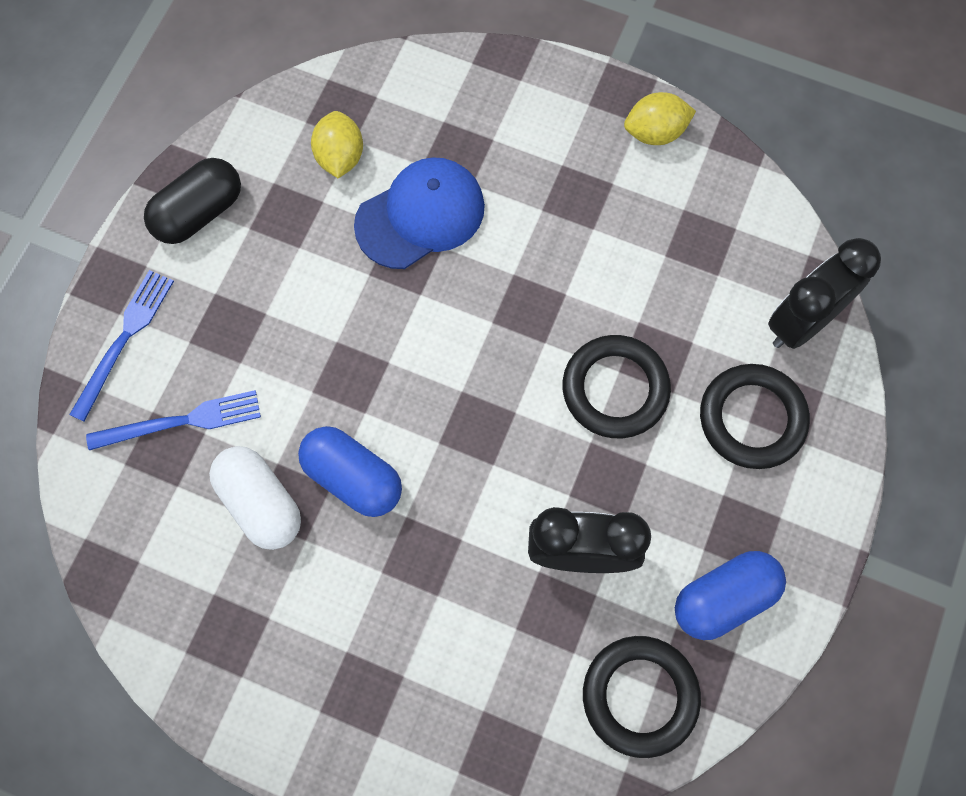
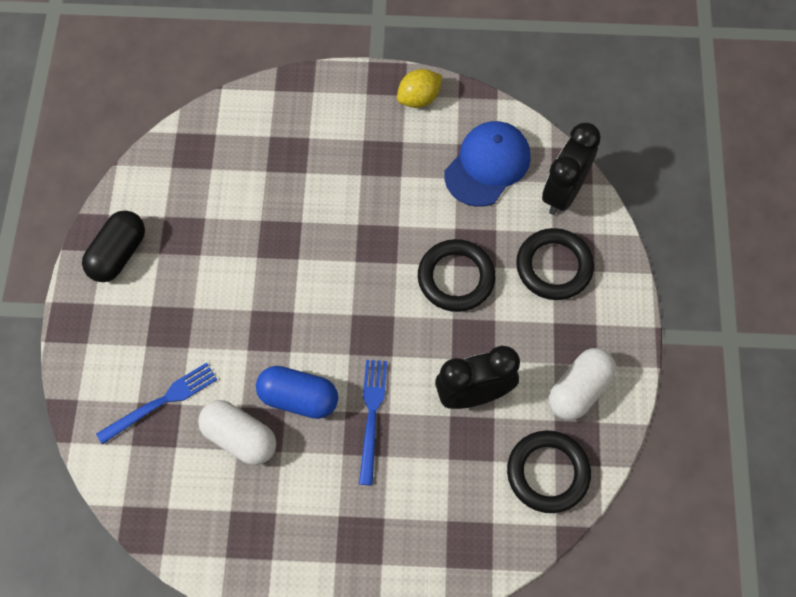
camera: 20 degrees left, 5 degrees down
(124, 339) = (98, 359): blue fork -> blue fork (371, 416)
(340, 157) = (205, 183): yellow lemon -> none
(420, 215) = (278, 205): blue cap -> blue cap (487, 165)
(724, 598) = (579, 390): blue capsule -> white capsule

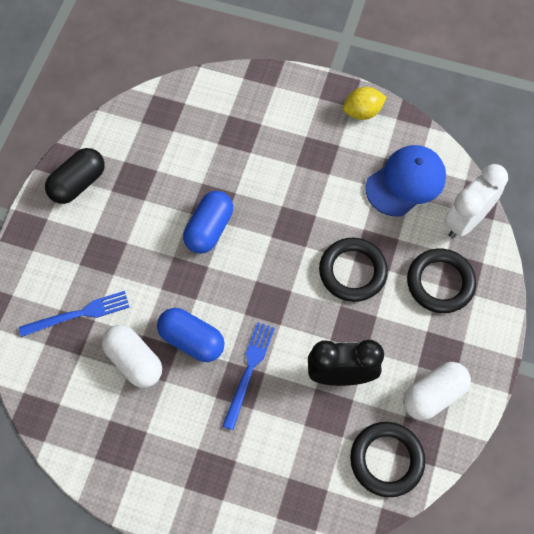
camera: 15 degrees right, 0 degrees up
(283, 269) = (209, 229): none -> blue capsule
(563, 192) = (465, 221): black clock -> white clock

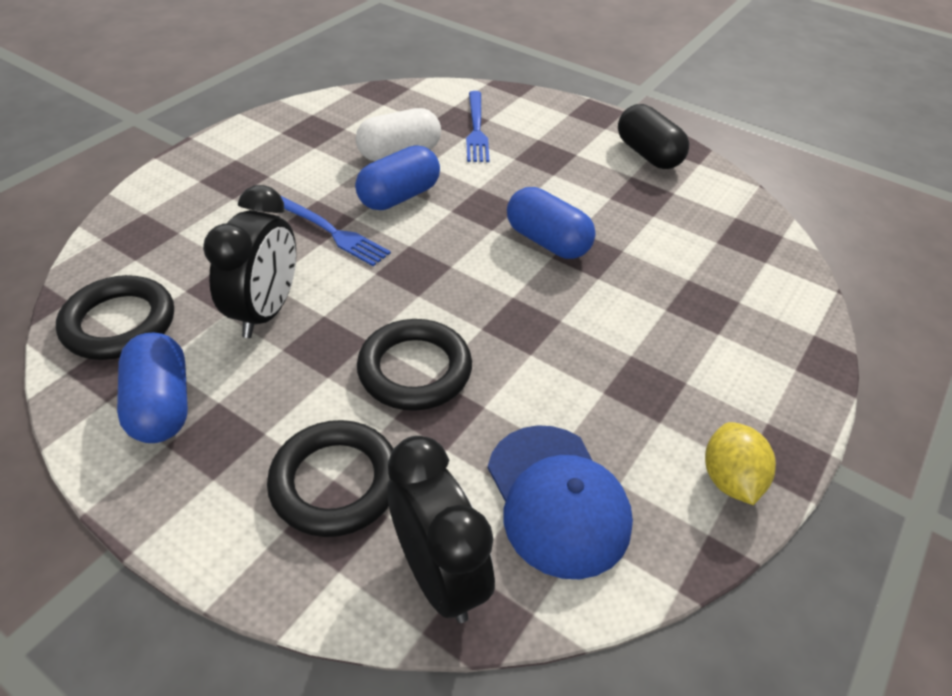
camera: 105 degrees right, 20 degrees down
(433, 395) = (161, 405): white capsule -> blue capsule
(465, 221) = (439, 575): white clock -> black clock

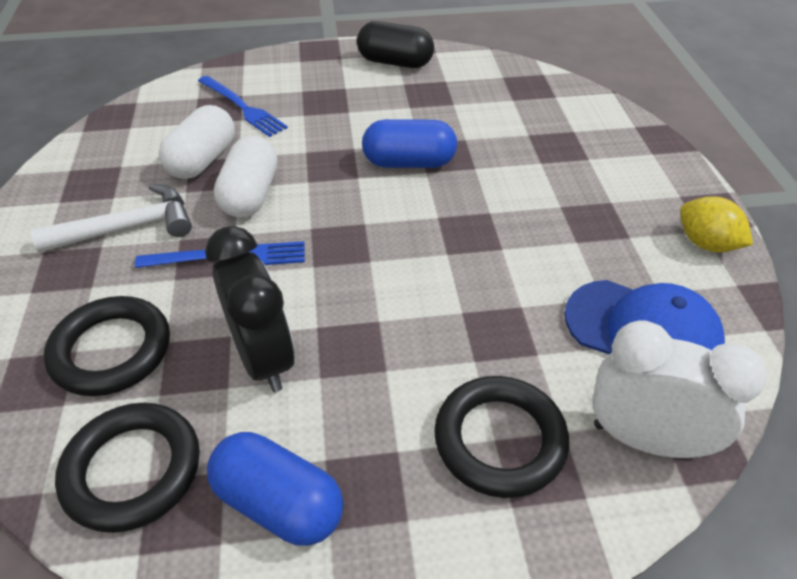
camera: 40 degrees left, 0 degrees up
(297, 173) = (128, 228): none -> white hammer
(399, 196) = (250, 195): blue capsule -> white capsule
(415, 370) = (442, 316): black ring -> black ring (111, 350)
(439, 575) = (645, 439): black clock -> white clock

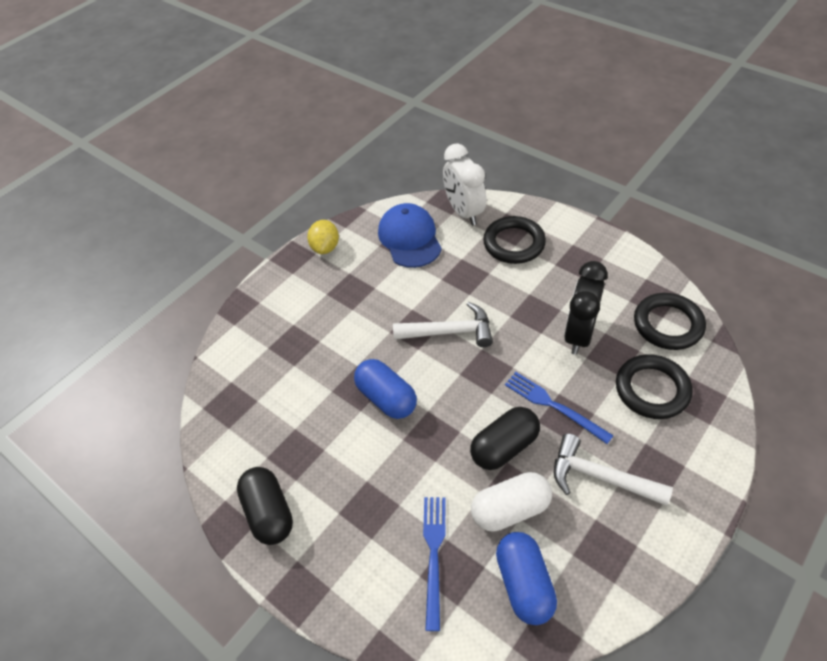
camera: 130 degrees left, 5 degrees up
(250, 195) = (504, 447): white capsule -> black capsule
(279, 503) = (615, 276): blue capsule -> blue capsule (524, 584)
(427, 254) = (449, 332): none -> white hammer

